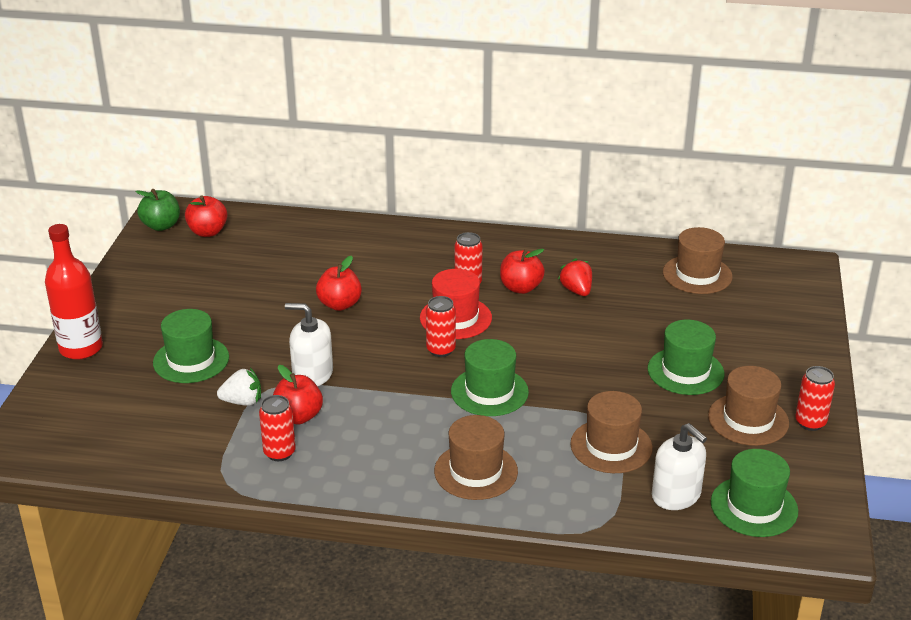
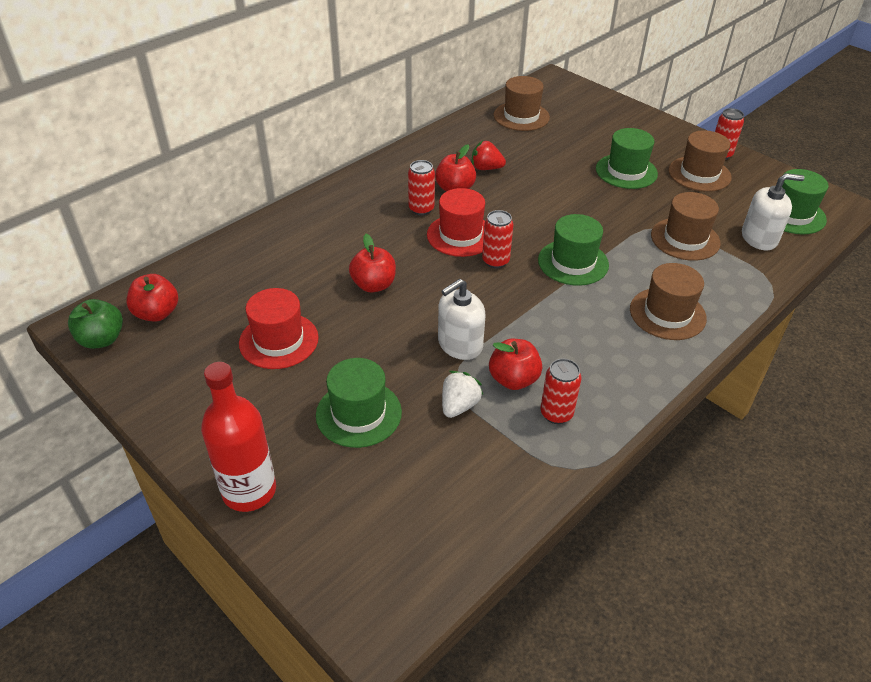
camera: 55 degrees left, 10 degrees up
(231, 292) = (279, 340): none -> red hat

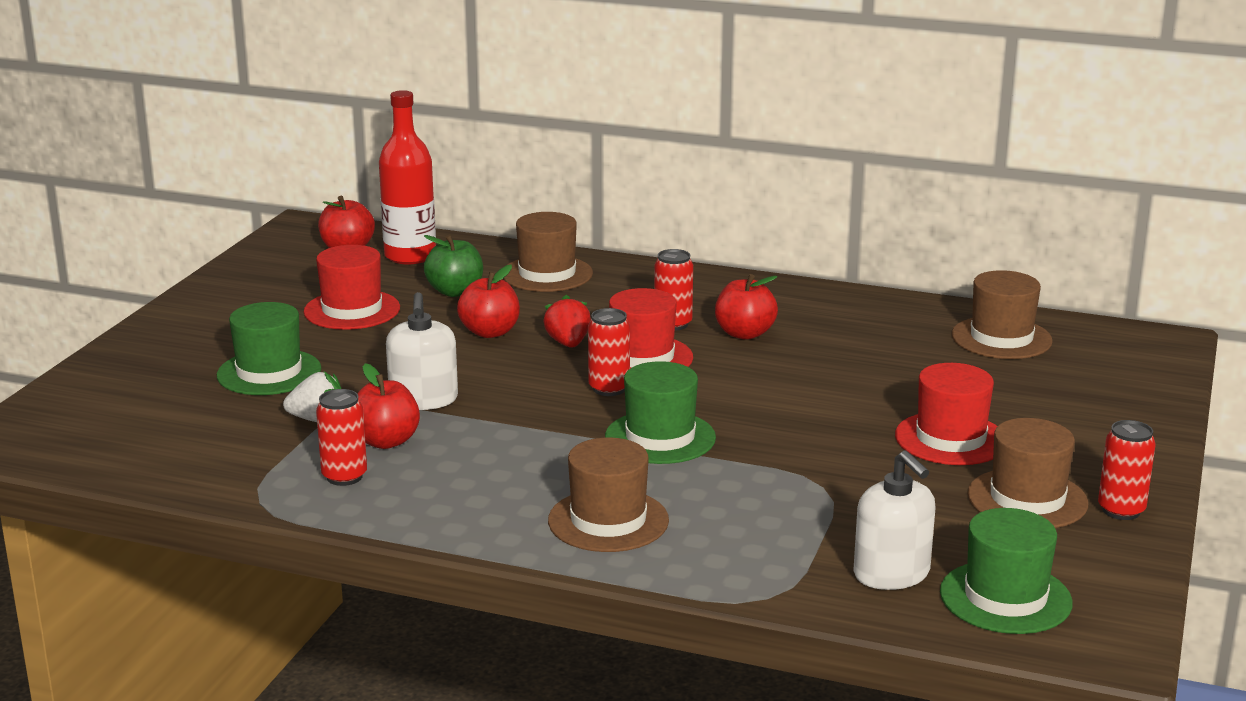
camera: 65 degrees right, 20 degrees down
(102, 339) = (290, 239): green apple -> green apple (455, 291)
(249, 491) = (133, 350): red bottle -> red bottle (410, 256)
(459, 344) = (423, 399): white soap dispenser -> white soap dispenser turned 120 degrees counterclockwise
(486, 168) = (822, 342): red strawberry -> red strawberry (568, 343)
(626, 171) = (950, 439): green hat -> red hat
(685, 239) = (813, 510): brown hat -> brown hat (547, 274)

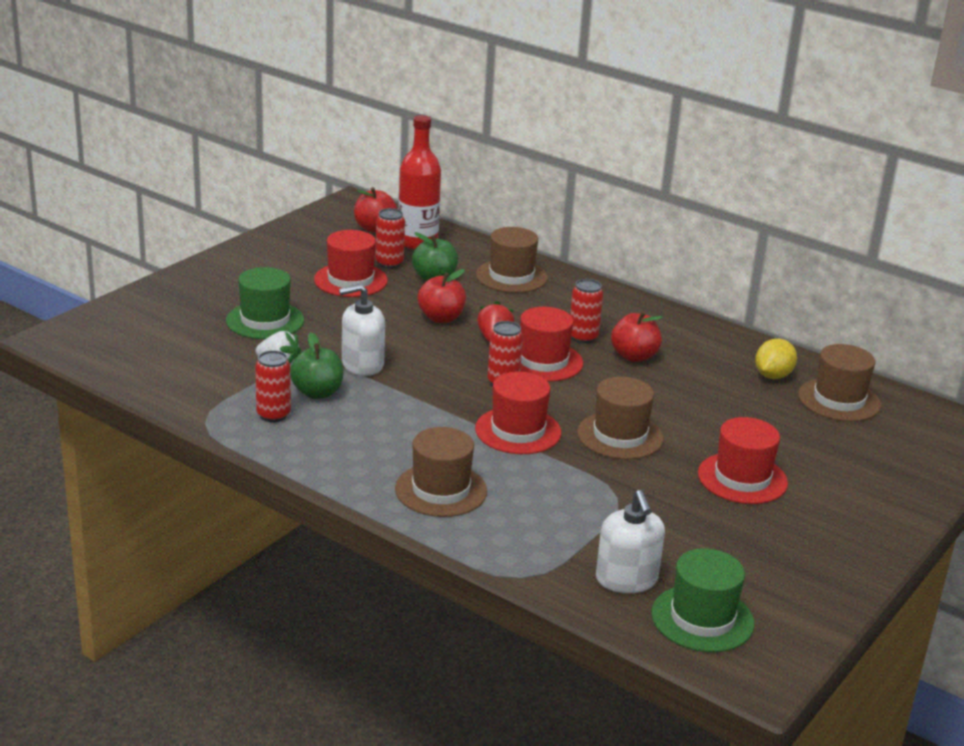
camera: 15 degrees right, 5 degrees up
(386, 441) = (317, 393): red apple -> green apple
(423, 399) = (362, 364): white soap dispenser -> white soap dispenser turned 60 degrees clockwise
(660, 437) = (518, 431): green hat -> red hat
(913, 326) = (773, 376): none -> yellow lemon
(1027, 499) = (771, 542): brown hat -> brown hat (620, 436)
(1121, 510) = (841, 568): red can -> red can (389, 263)

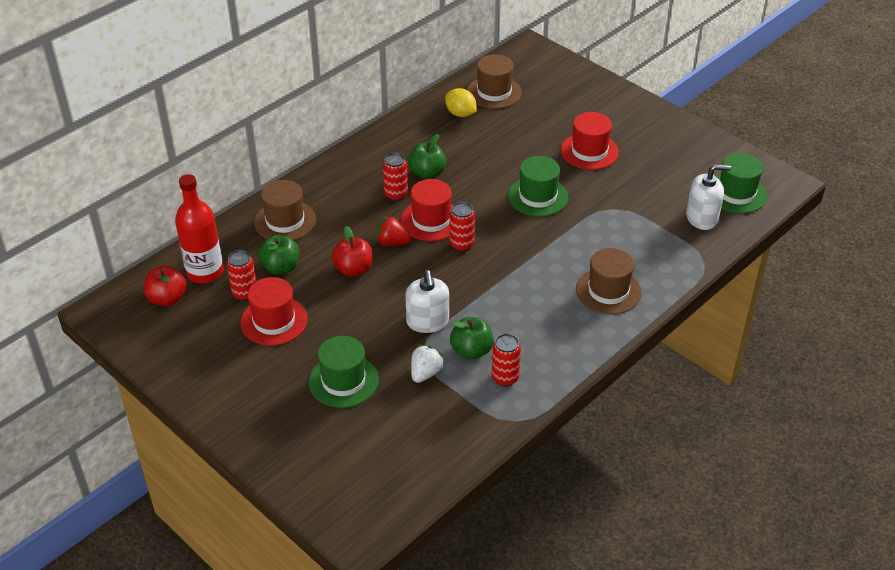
camera: 80 degrees left, 15 degrees up
(518, 431) = (530, 245): red hat -> none
(620, 436) = (538, 196): brown hat -> green hat
(634, 356) = (427, 173): red apple -> green apple

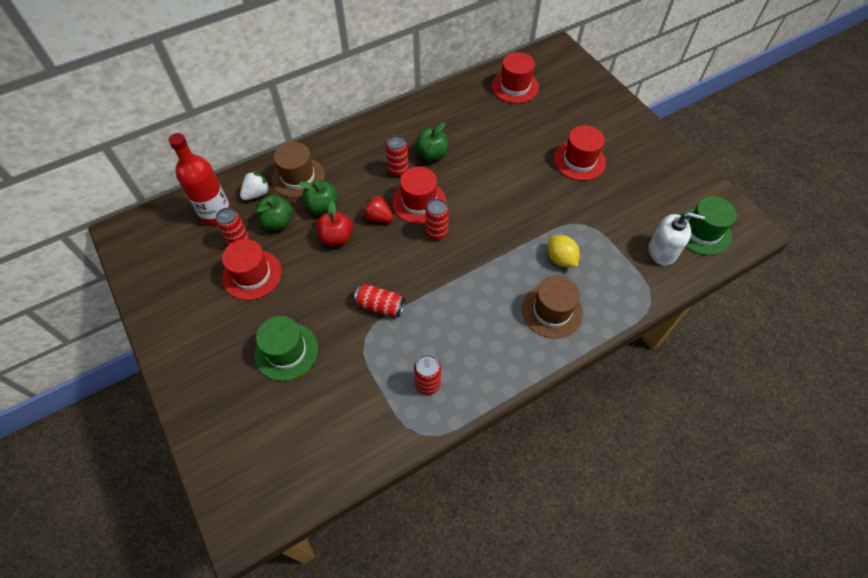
camera: 15 degrees right, 15 degrees up
(167, 299) = (176, 232): red apple -> none
(425, 373) = (359, 361): white strawberry -> white strawberry (257, 194)
(427, 321) = (380, 306): white soap dispenser -> red can
(460, 114) = (479, 102): yellow lemon -> yellow lemon (560, 259)
(471, 350) = (408, 346): green apple -> green apple (322, 207)
(494, 92) = (515, 86): brown hat -> red hat
(538, 196) = (519, 197): green hat -> none

